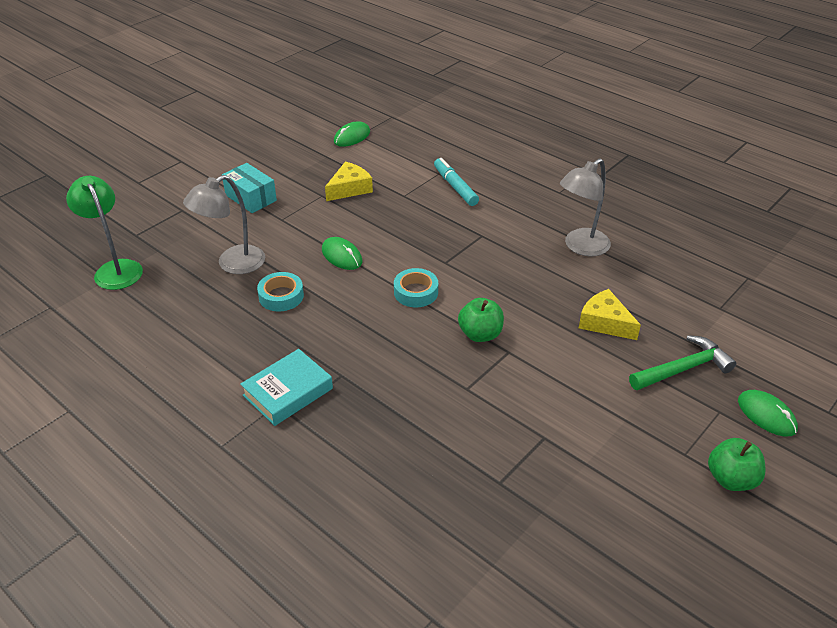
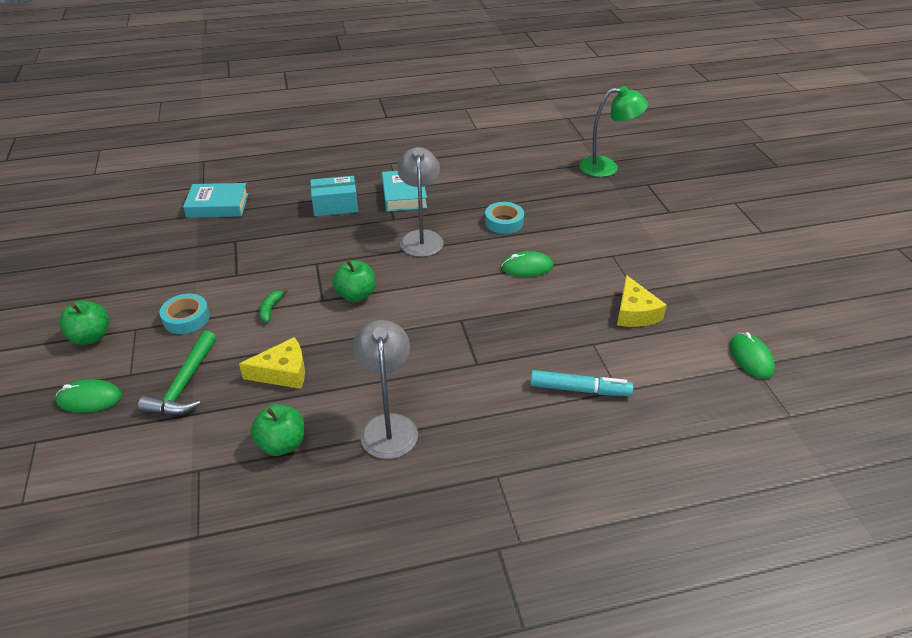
camera: 125 degrees right, 0 degrees up
(232, 264) = (566, 213): grey lamp -> grey lamp (421, 238)
(251, 198) = (663, 250): turquoise box -> turquoise box (335, 206)
(416, 292) = (439, 285): turquoise tape -> turquoise tape (186, 318)
(456, 559) = (218, 205): none -> turquoise book
(556, 377) = (270, 309): none -> green banana
(654, 284) = (282, 444): none -> green apple

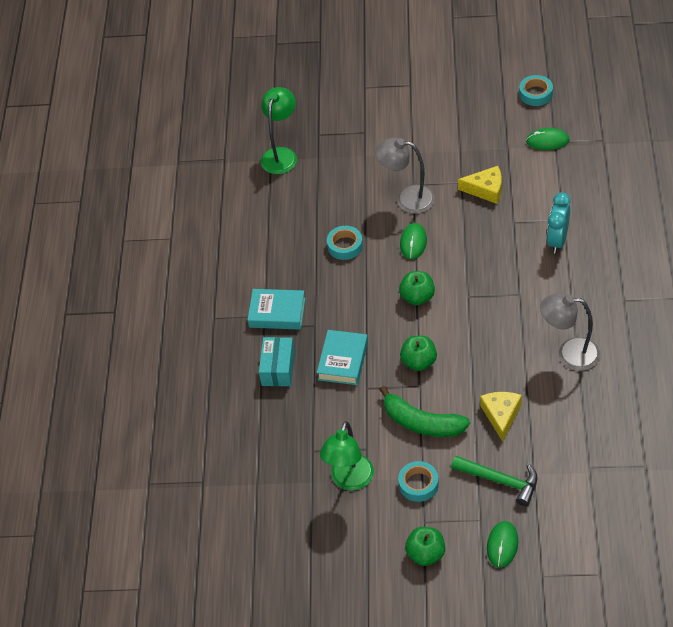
camera: 70 degrees left, 10 degrees up
(195, 269) = (349, 481): none -> green lamp
(218, 205) = (245, 466): turquoise book -> turquoise book (343, 361)
(270, 309) = (422, 423): green banana -> green banana, size x2.31
(282, 444) = (574, 417): green apple -> green apple (417, 297)
(421, 238) = (350, 308): grey lamp -> grey lamp (407, 199)
(579, 389) = (557, 240): turquoise marker -> turquoise clock
(827, 336) = (536, 94): none -> turquoise tape

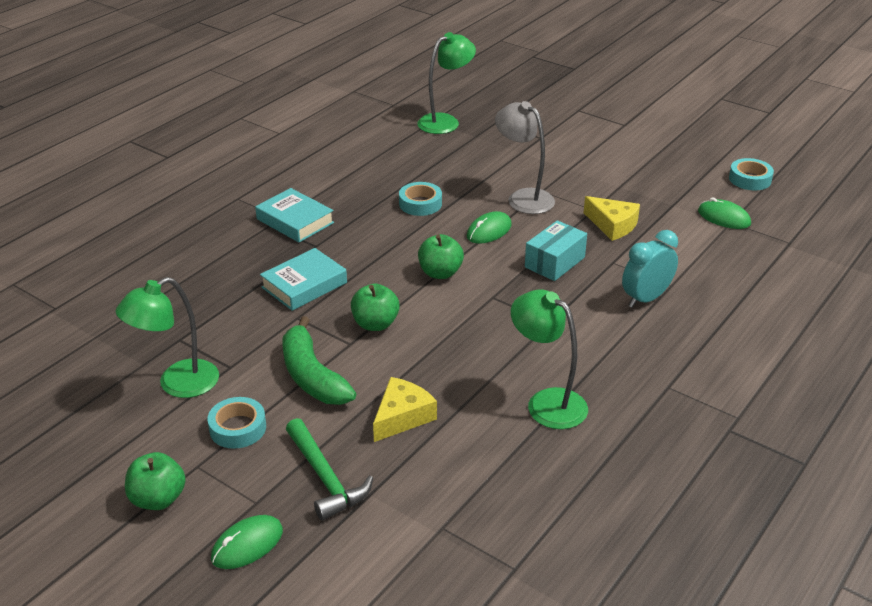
camera: 30 degrees right, 15 degrees down
(278, 368) = (239, 260): turquoise box -> turquoise box (554, 262)
(569, 353) = (547, 402): grey lamp -> green lamp

